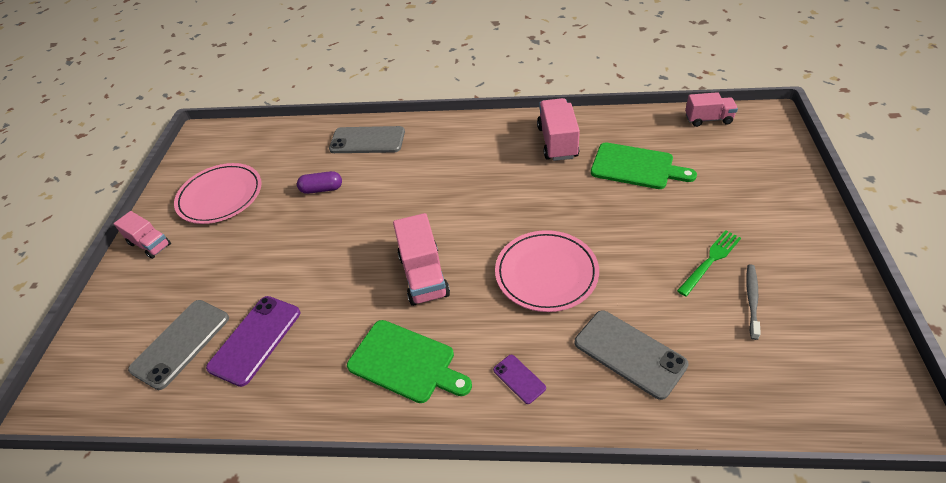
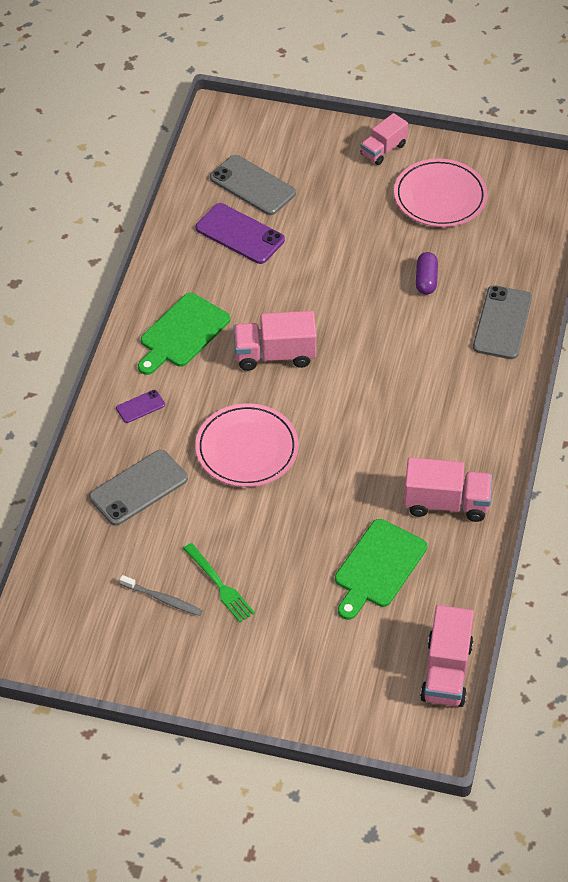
camera: 95 degrees right, 5 degrees up
(708, 119) = (446, 672): pink truck -> pink truck, size x1.51

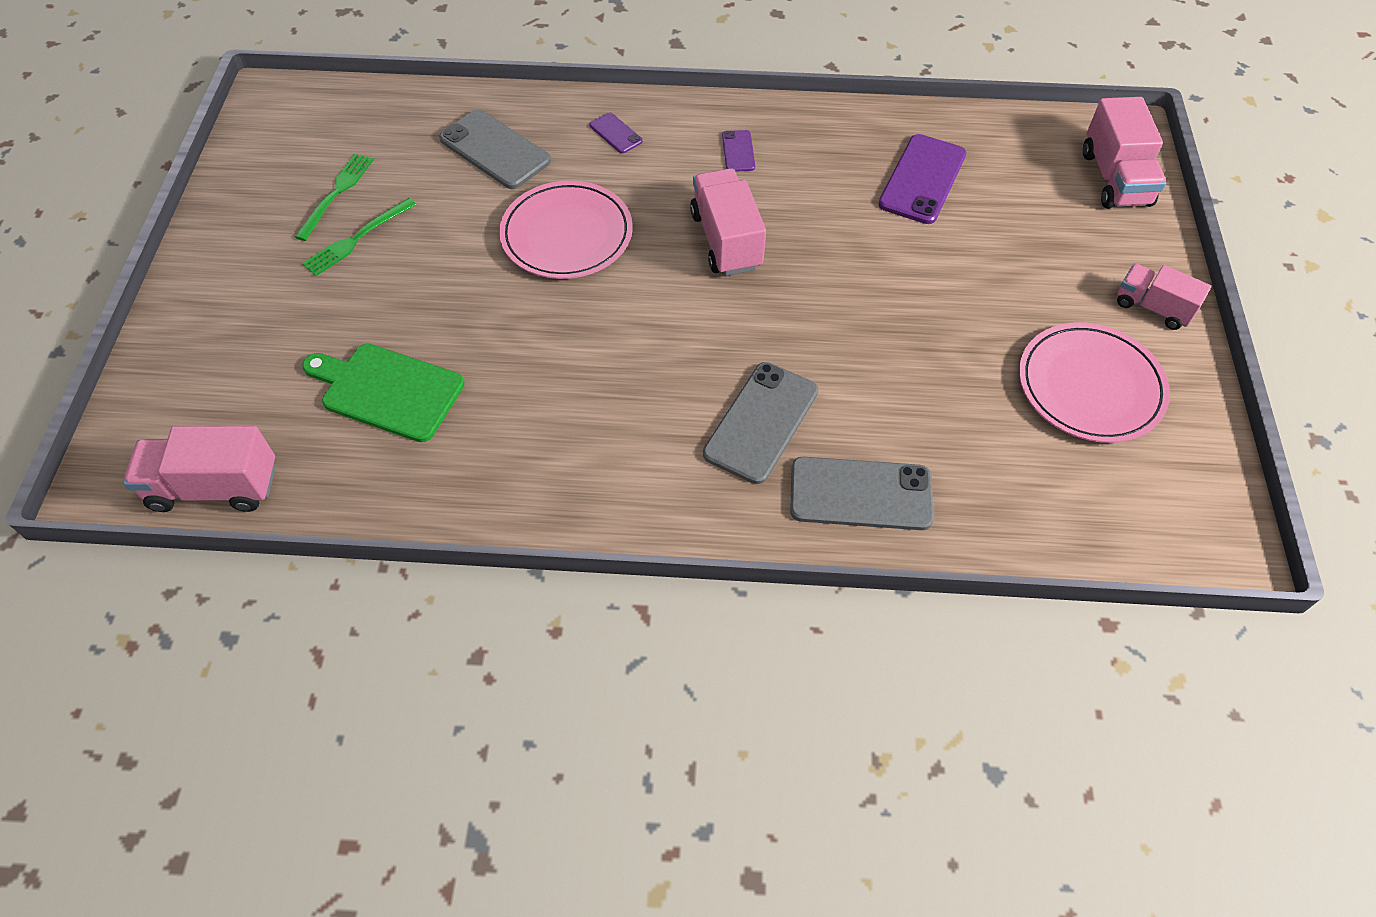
camera: 80 degrees right, 5 degrees up
(163, 599) = (336, 193): grey toothbrush -> green fork
(182, 333) = (738, 151): green cutting board -> purple phone
(252, 185) = (1014, 179): grey phone -> grey phone (761, 422)
(426, 280) = (914, 387): purple capsule -> none
(446, 503) = (502, 456): pink truck -> pink truck (1115, 178)

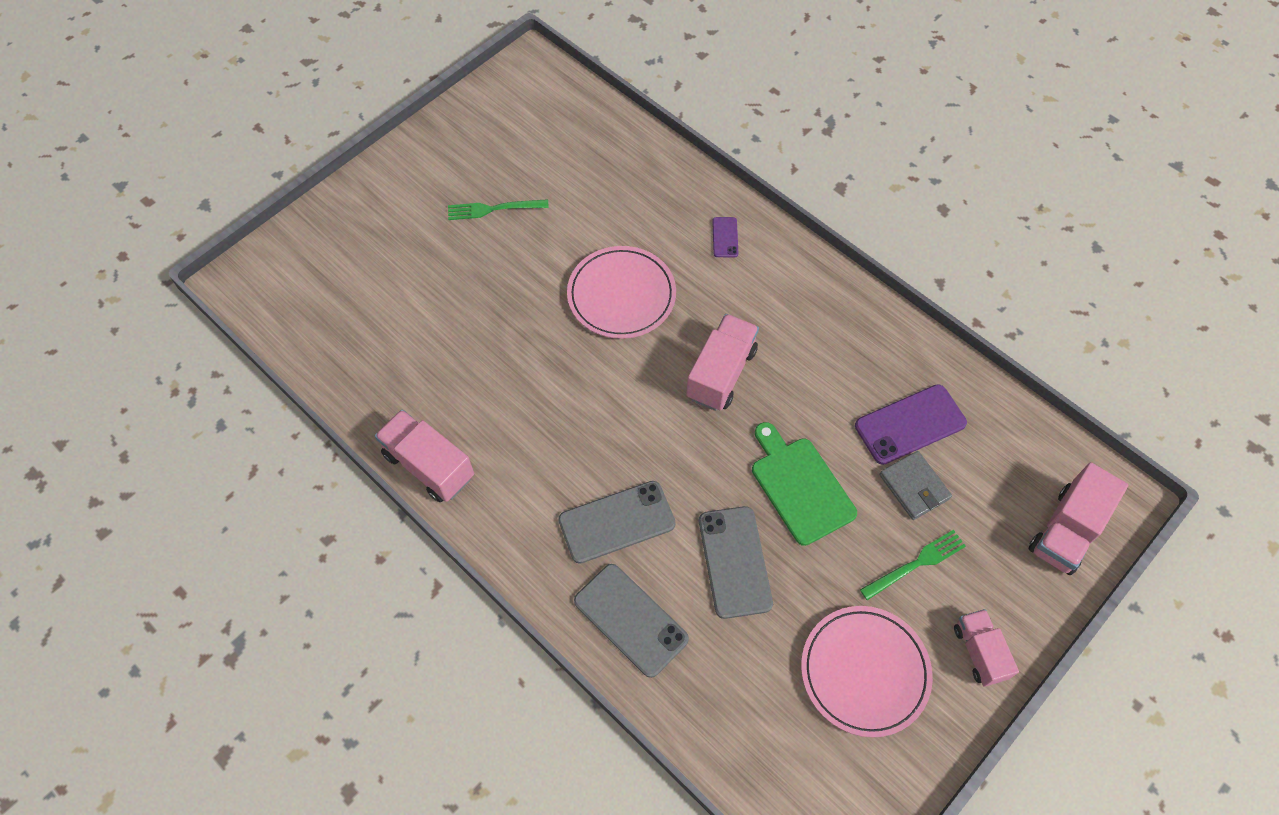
camera: 40 degrees right, 5 degrees up
(214, 487) = (284, 326): pink truck -> pink truck (429, 465)
(336, 193) = (509, 166): green fork -> green fork (916, 564)
(387, 390) = (422, 331): green cutting board -> green cutting board (800, 486)
(495, 150) = (634, 197): grey phone -> grey phone (735, 562)
(738, 151) = (796, 309): purple phone -> none
(975, 222) = (914, 487): none -> grey wallet

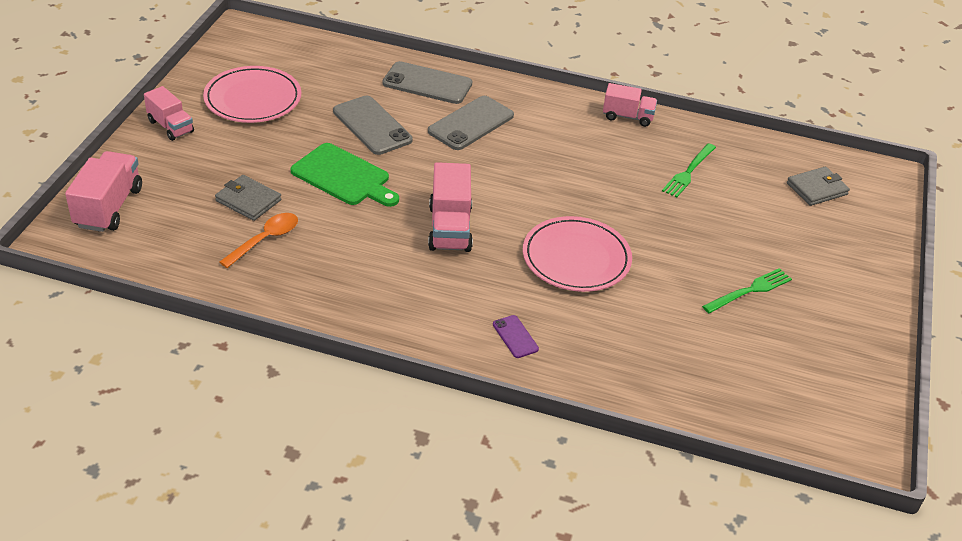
camera: 150 degrees right, 20 degrees down
(323, 291) = (816, 189): none -> grey wallet
(429, 465) = (627, 117): pink truck -> pink truck, size x0.66
(910, 424) = (265, 239): purple phone -> orange spoon
(916, 564) = (232, 158): green fork -> green fork (688, 172)

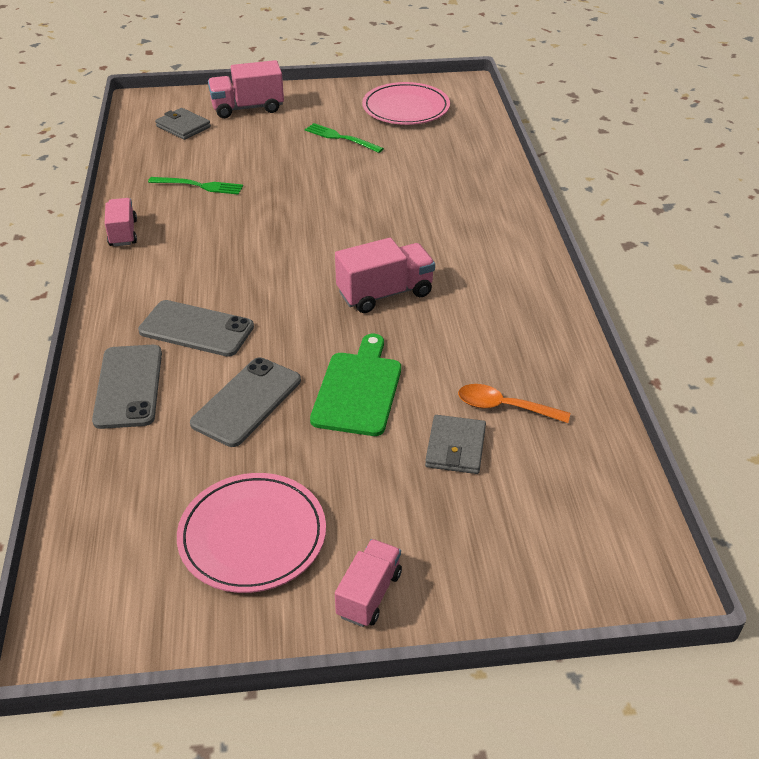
camera: 110 degrees left, 0 degrees up
(109, 207) = (567, 567): pink truck -> pink truck (247, 108)
(515, 337) = (490, 225): purple phone -> none
(576, 258) = (369, 217): pink plate -> pink plate (406, 108)

